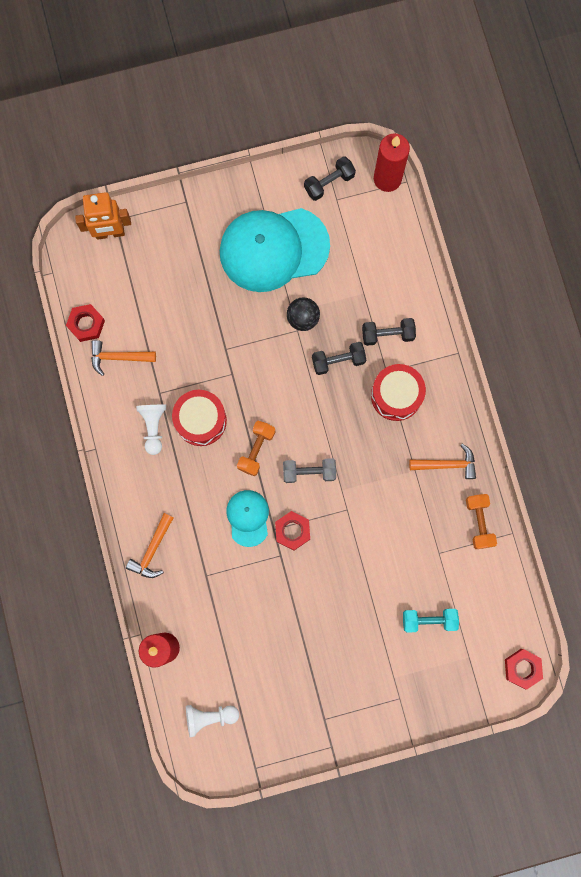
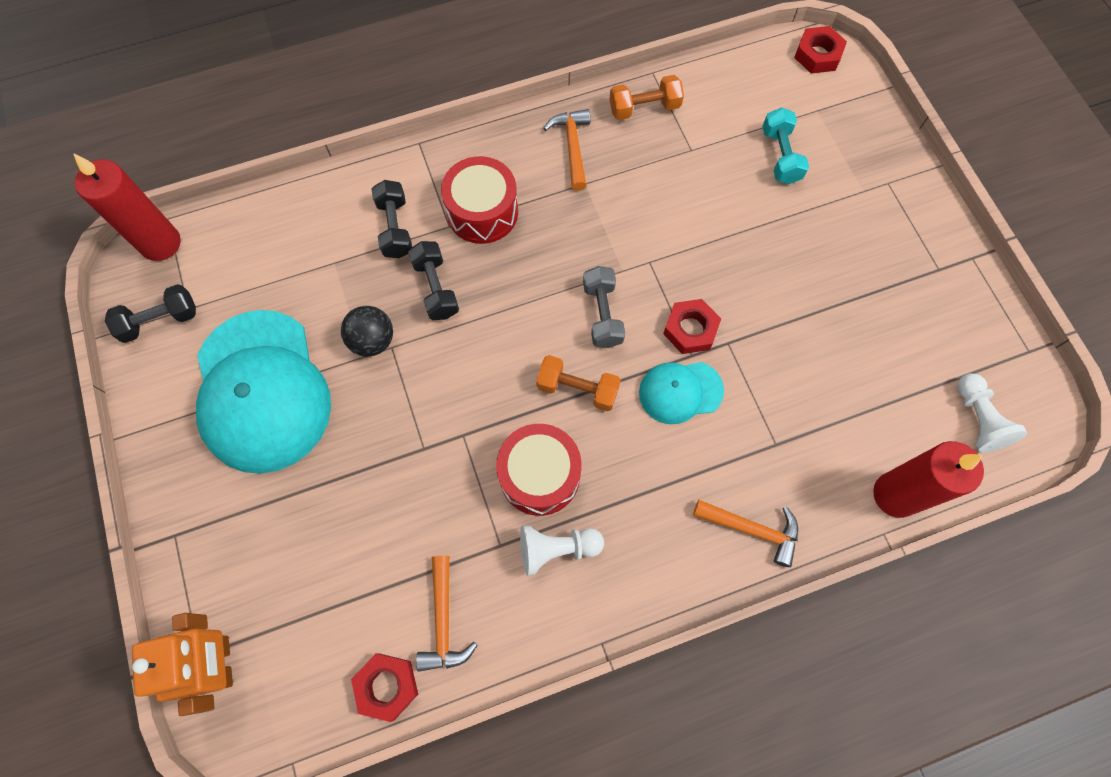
camera: 95 degrees left, 10 degrees down
(329, 183) = (160, 321): black dumbbell -> black dumbbell turned 75 degrees counterclockwise

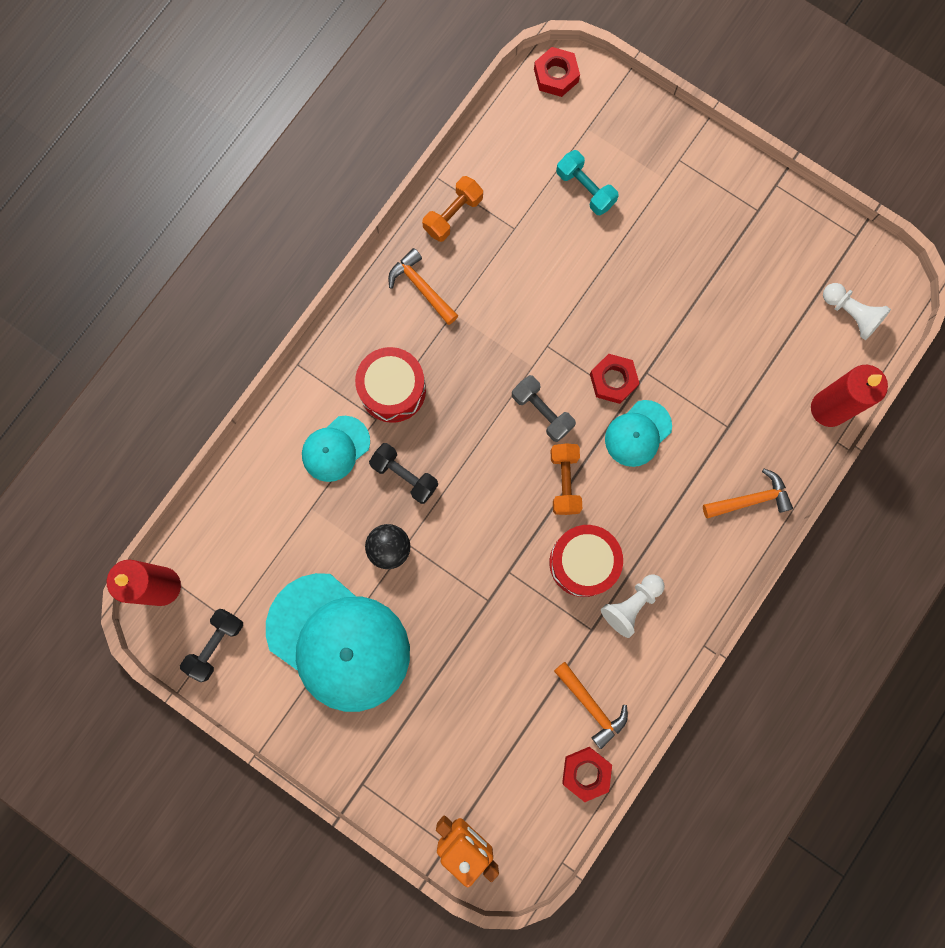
camera: 35 degrees left, 10 degrees up
(395, 228) = (335, 449): black dumbbell -> turquoise cap
(577, 389) = (564, 481): orange dumbbell -> orange dumbbell turned 75 degrees counterclockwise

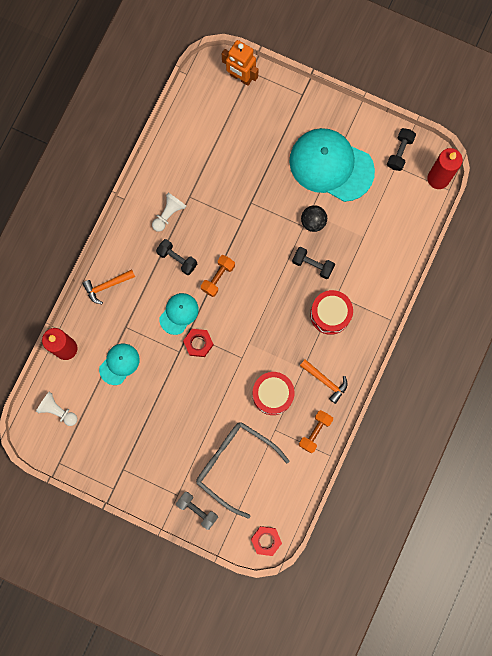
camera: 170 degrees right, 0 degrees up
(335, 449) = (356, 273): turquoise cap -> turquoise cap (119, 364)
(542, 412) = (238, 316): grey dumbbell -> grey dumbbell (197, 510)
(564, 481) = (218, 277): orange dumbbell -> orange dumbbell turned 45 degrees clockwise
(583, 562) = (200, 233): red drum -> red drum (272, 394)
(585, 189) = (234, 464): turquoise dumbbell -> grey glasses
(586, 773) = (181, 121): red nut -> none
(591, 706) = (183, 156): orange hammer -> none
(628, 524) = (177, 259): none -> black dumbbell

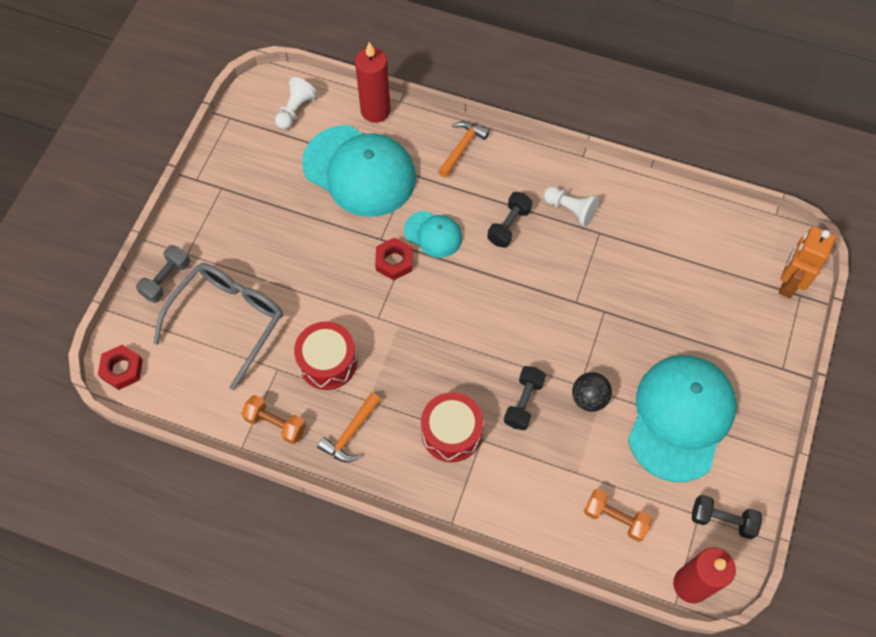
camera: 85 degrees right, 15 degrees down
(107, 286) = (462, 147): orange hammer -> orange hammer turned 60 degrees clockwise
(119, 364) = (359, 171): turquoise cap -> turquoise cap, size x2.02
(218, 277) = (489, 278): orange dumbbell -> orange dumbbell (615, 518)

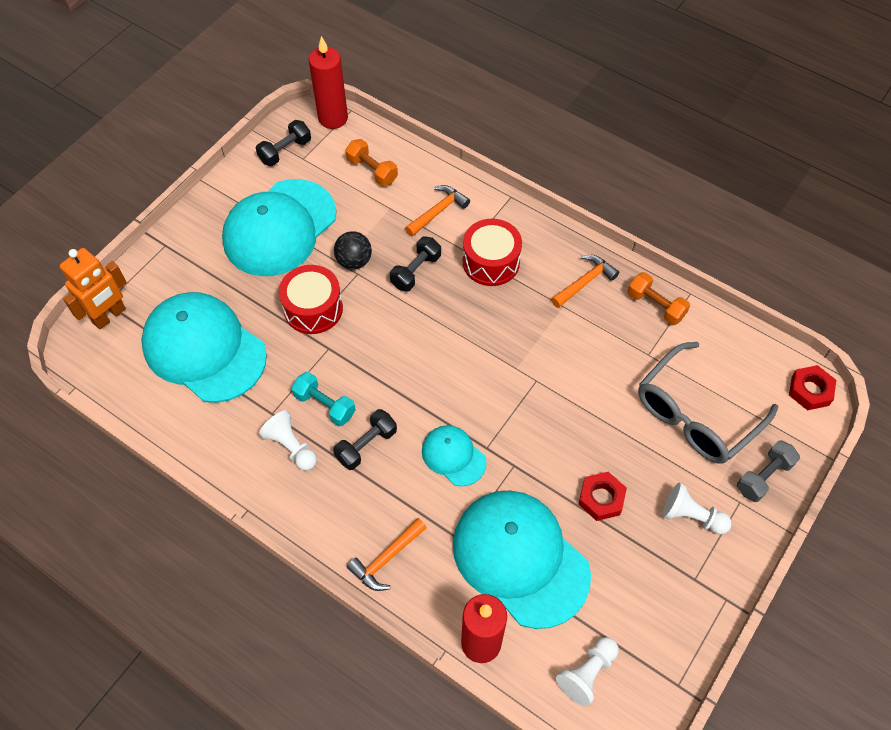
camera: 165 degrees left, 5 degrees down
(227, 233) = (691, 516): none -> white pawn
(328, 362) = (596, 349): red drum -> red drum (313, 308)
(394, 261) = (505, 435): red nut -> red nut (601, 498)
(524, 481) = (438, 211): none -> orange hammer
(557, 250) = (325, 405): none -> turquoise dumbbell
(686, 273) = (204, 349): none -> turquoise cap
(722, 520) = (285, 151): black dumbbell -> black dumbbell turned 75 degrees counterclockwise

